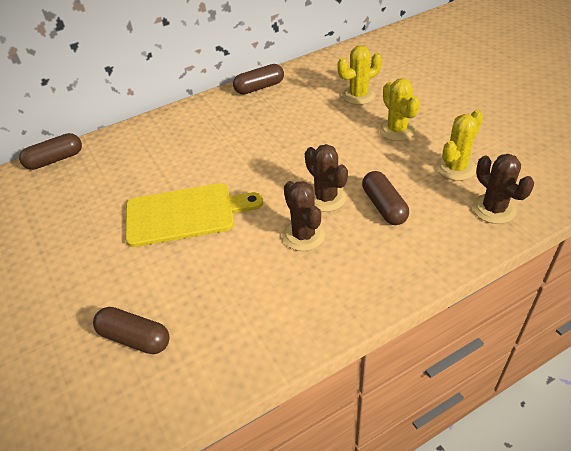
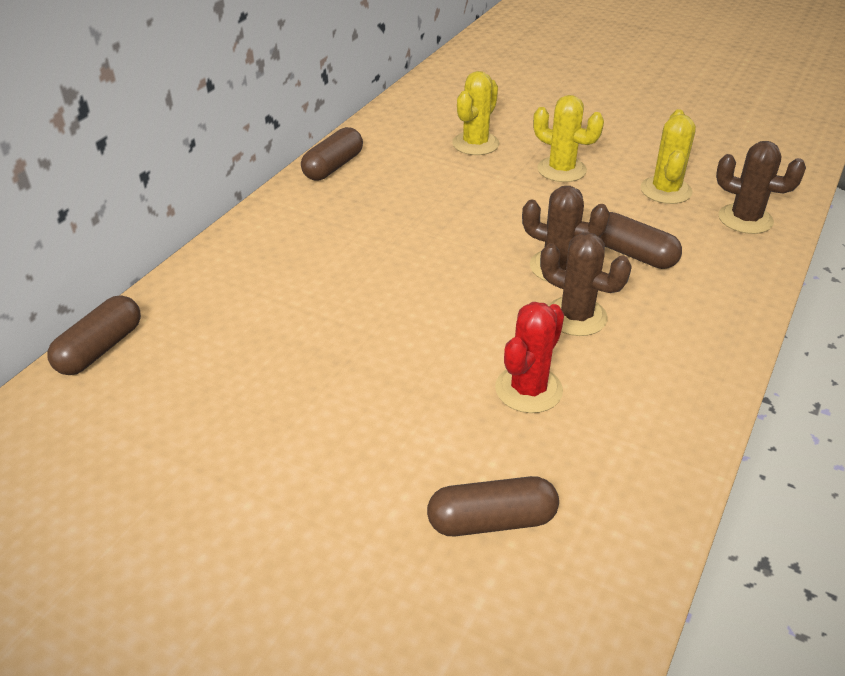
camera: 35 degrees left, 5 degrees down
(185, 214) = (396, 347): yellow cutting board -> none
(229, 270) = (528, 389): none -> red cactus

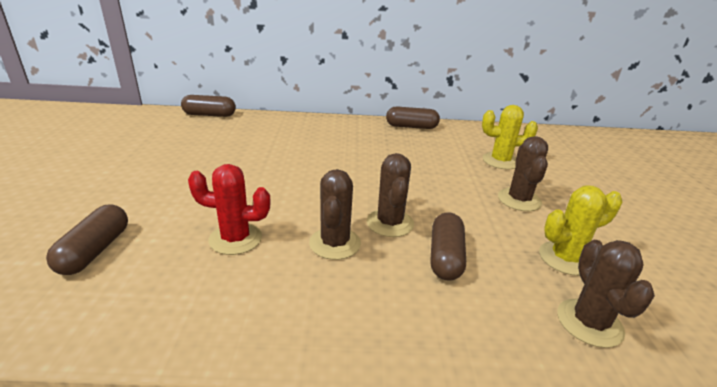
camera: 60 degrees right, 10 degrees down
(491, 520) = (95, 251): brown capsule -> brown capsule turned 45 degrees clockwise
(561, 170) = (519, 200): yellow cactus -> brown cactus

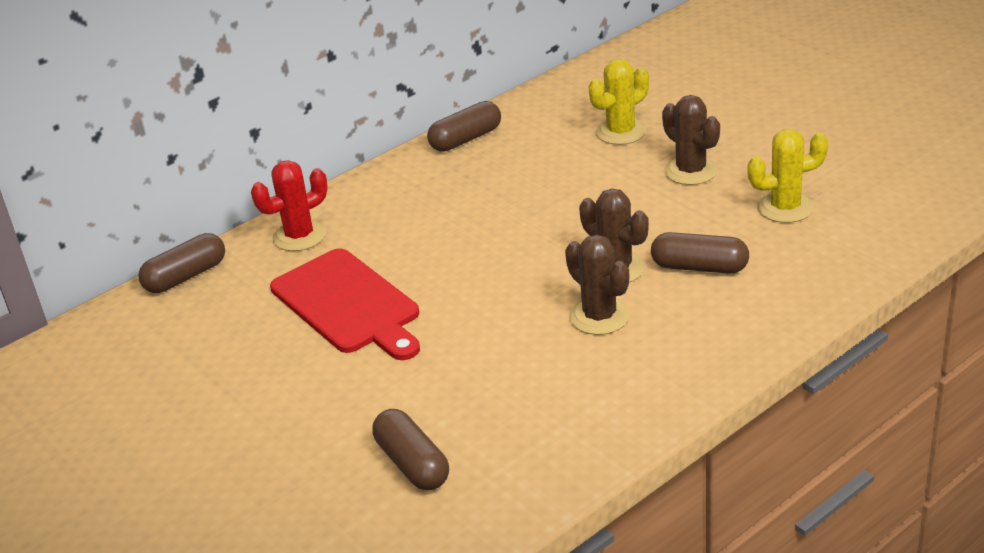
camera: 35 degrees left, 5 degrees up
(235, 239) = (511, 371): red cactus -> red cactus (299, 236)
(237, 158) = (348, 304): none -> red cutting board
(445, 257) = (699, 267): brown capsule -> brown capsule turned 45 degrees counterclockwise
(565, 258) = (785, 207): yellow cactus -> yellow cactus turned 45 degrees clockwise
(589, 323) = (847, 249): brown cactus -> none

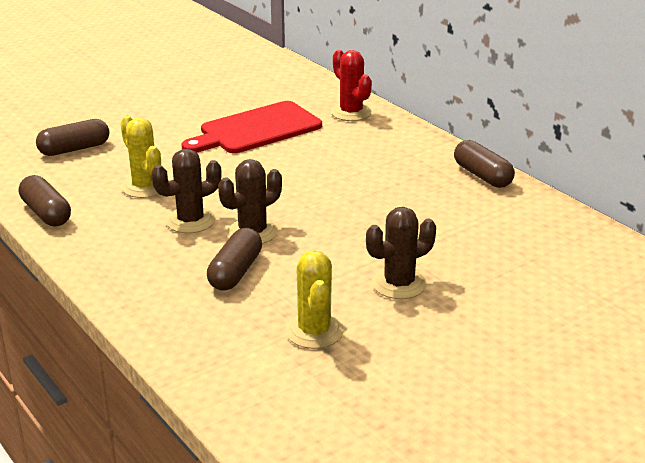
camera: 90 degrees right, 5 degrees down
(186, 276) = (315, 80): brown capsule -> brown capsule (46, 213)
(621, 132) = (483, 252): yellow cactus -> yellow cactus (145, 187)

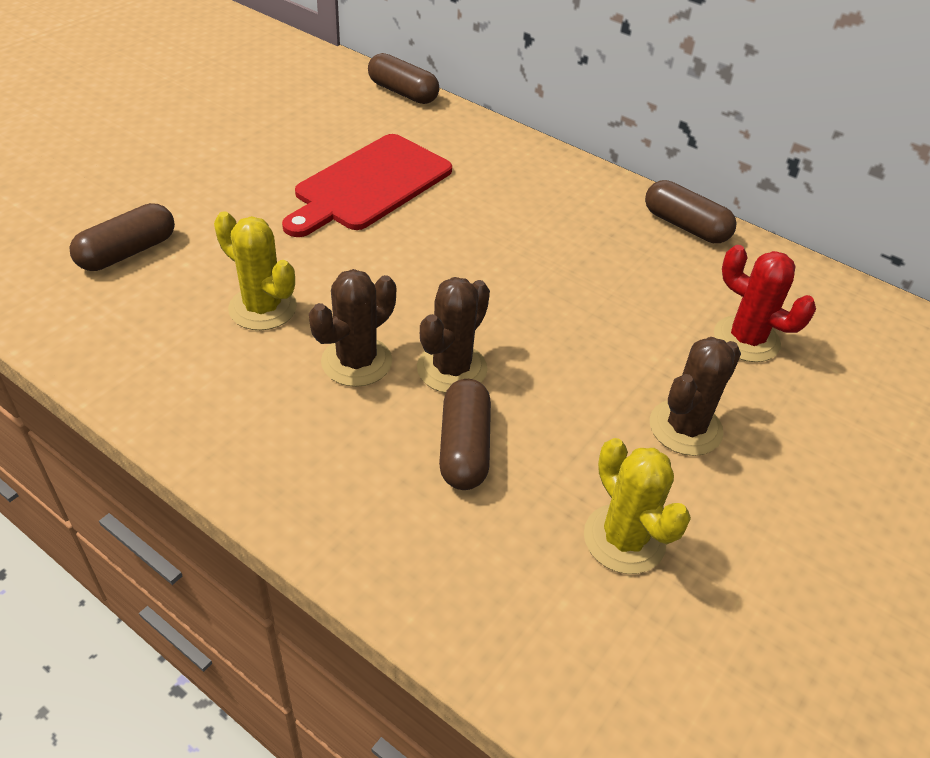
camera: 20 degrees left, 15 degrees up
(46, 213) = (136, 382): brown capsule -> brown capsule (403, 92)
(351, 112) = (476, 143): red cactus -> red cactus (746, 339)

